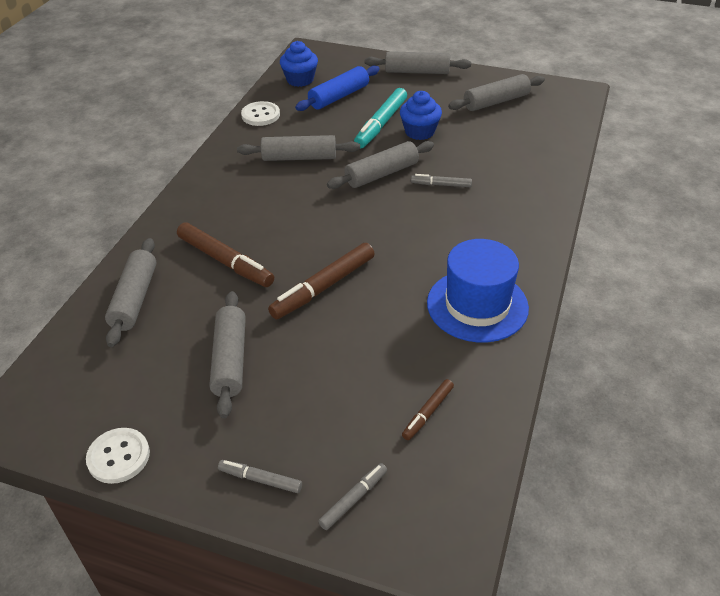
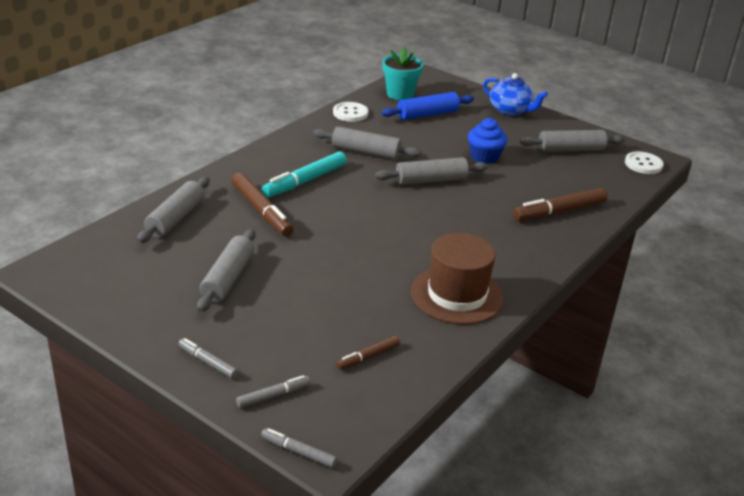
camera: 15 degrees right, 10 degrees down
(118, 457) = (109, 317): white button -> white button (643, 164)
(300, 80) = (400, 94): blue cupcake -> turquoise flower pot
(323, 287) = (332, 249): brown marker -> brown marker (559, 212)
(381, 124) = (453, 143): turquoise marker -> turquoise marker (305, 181)
(417, 72) = (510, 110): grey rolling pin -> blue teapot
(441, 185) = (479, 201): grey marker -> grey marker (298, 452)
(477, 305) = (457, 295): blue hat -> brown hat

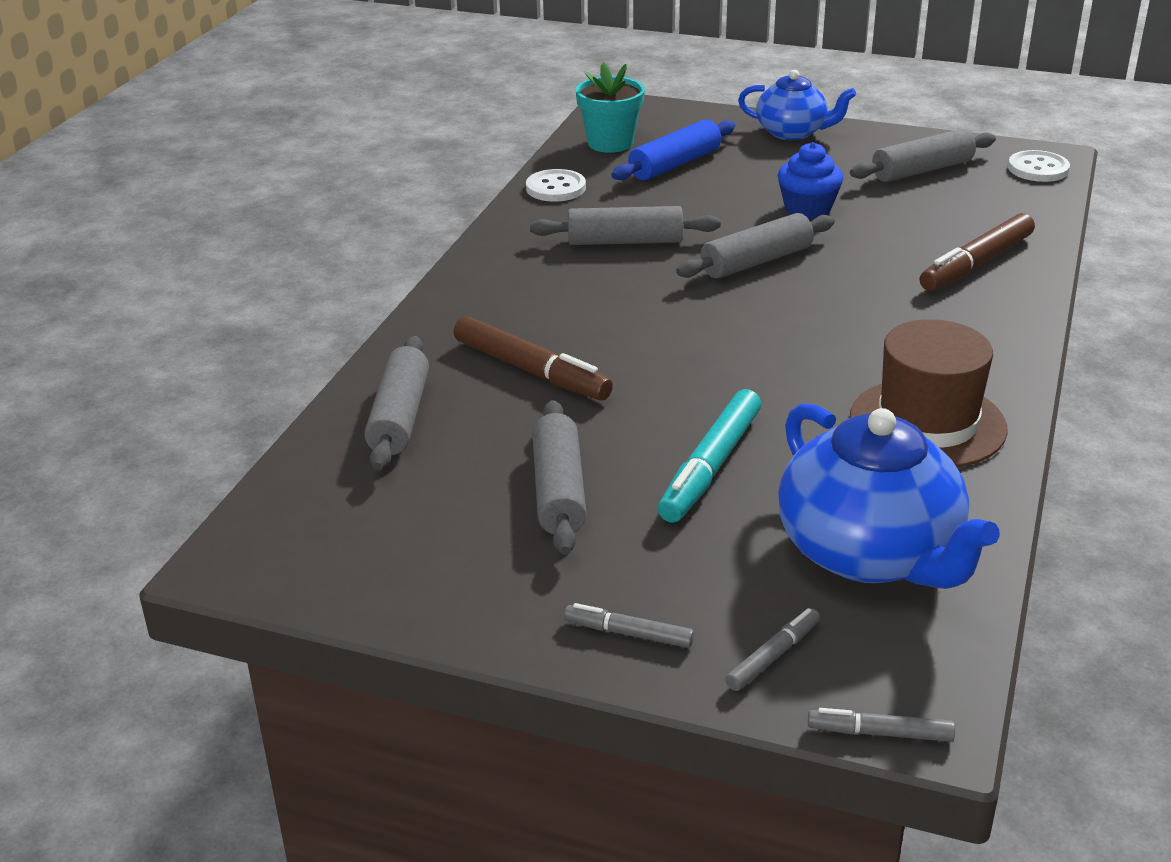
camera: 15 degrees left, 0 degrees up
(305, 181) = (565, 308): turquoise marker -> turquoise marker (711, 467)
(368, 357) = (870, 553): brown marker -> blue teapot

